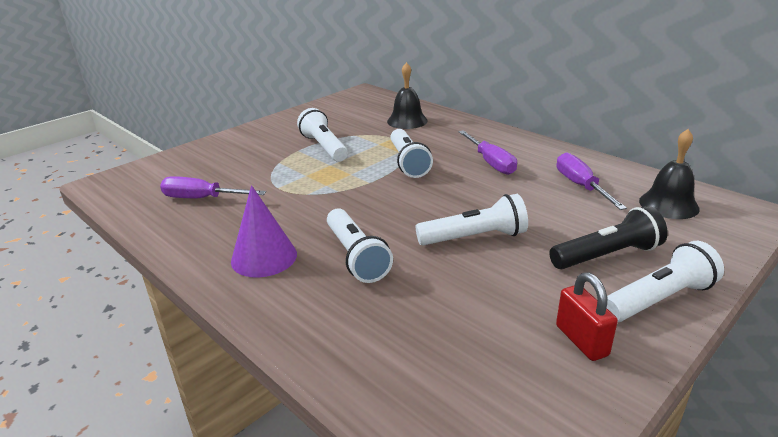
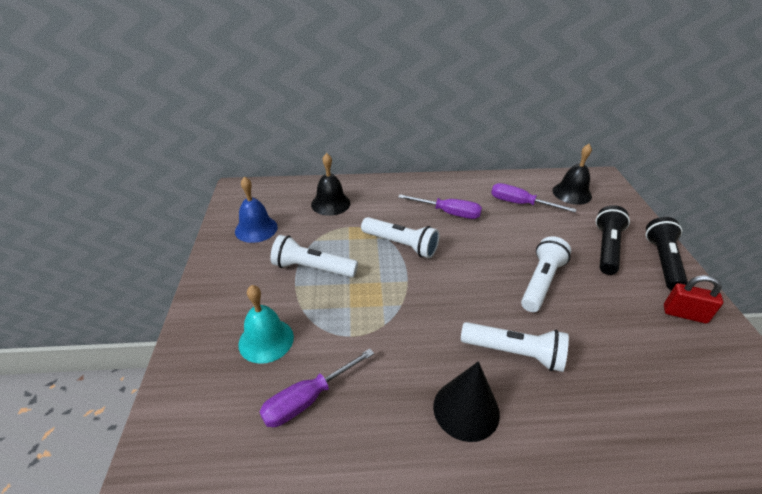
camera: 50 degrees left, 10 degrees up
(234, 165) = (266, 340): none -> turquoise bell
(264, 257) = (466, 409): purple cone -> black cone
(332, 115) = (256, 229): none -> blue bell
(659, 299) = (662, 262): white flashlight -> black flashlight

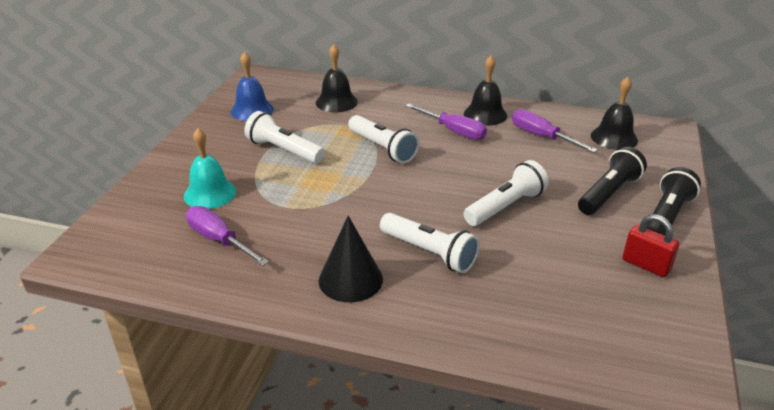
camera: 20 degrees right, 5 degrees down
(308, 399) = (219, 240): purple screwdriver -> purple screwdriver turned 60 degrees clockwise
(462, 191) = (485, 114): none -> black bell

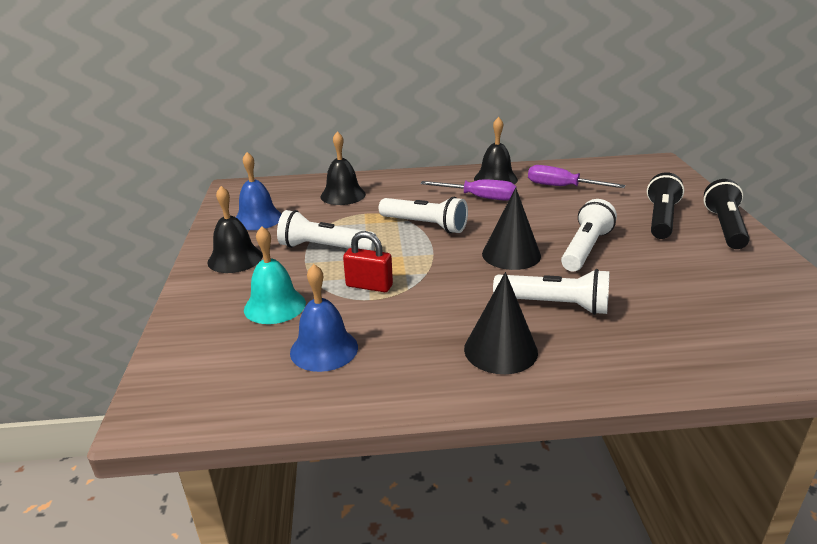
camera: 20 degrees left, 5 degrees down
(219, 240) = (324, 349): purple screwdriver -> blue bell
(433, 195) = (511, 254): none -> black cone
(614, 138) = (622, 176): black bell -> black bell (235, 259)
(646, 265) = (747, 267): red padlock -> red padlock (369, 286)

